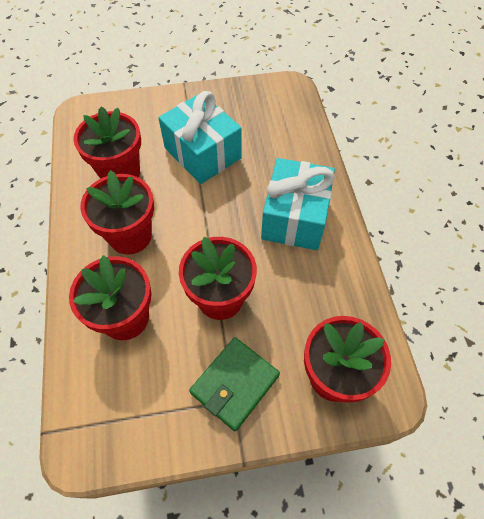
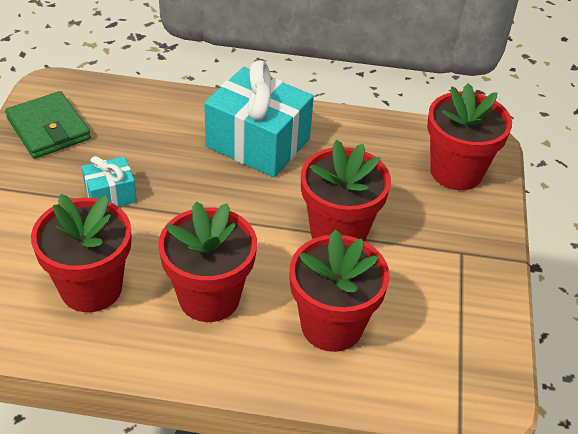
camera: 75 degrees left, 15 degrees down
(202, 153) = (110, 195): turquoise gift -> turquoise gift, size x0.50
(234, 384) = (445, 246): green wallet -> green wallet (48, 129)

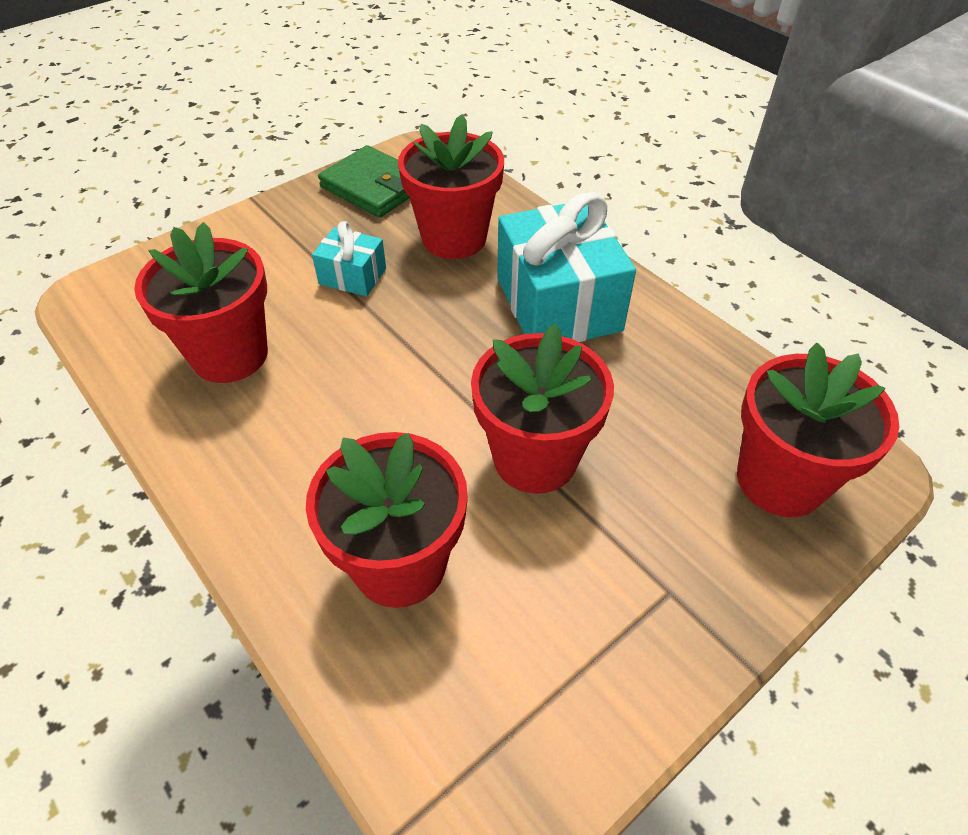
camera: 45 degrees right, 5 degrees up
(48, 129) = (374, 187): green wallet -> green wallet turned 60 degrees counterclockwise
(209, 297) = (316, 437): red flower pot -> red flower pot (454, 238)

